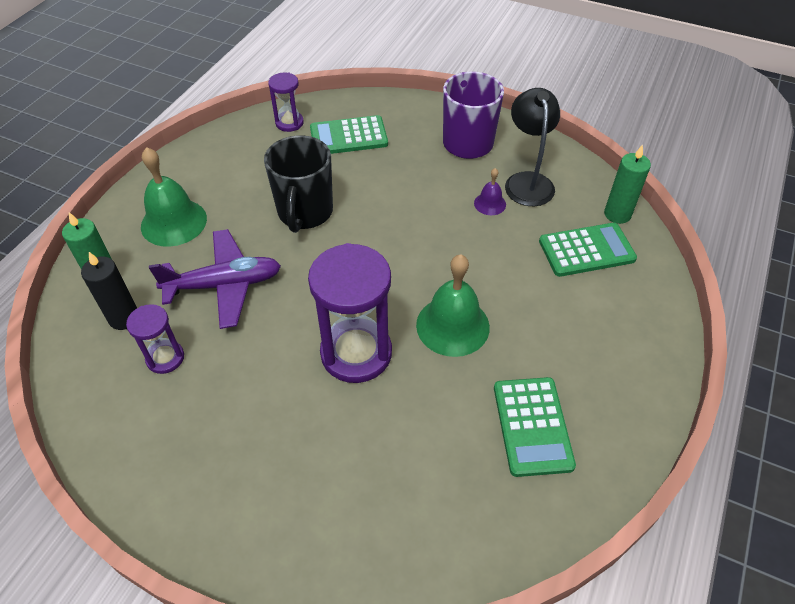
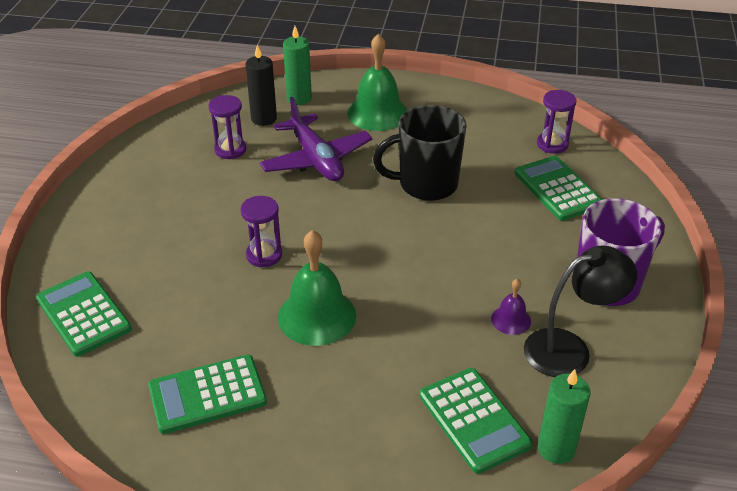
camera: 75 degrees right, 10 degrees down
(356, 353) = (264, 255): purple hourglass -> purple hourglass, size x0.52
(393, 536) = (83, 314): none -> green calculator

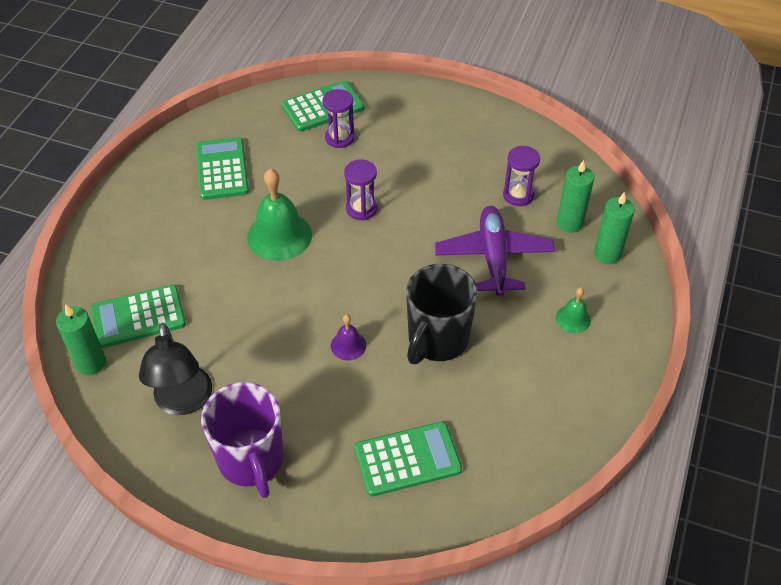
camera: 100 degrees right, 10 degrees up
(264, 119) = (569, 223): black candle -> green candle
(316, 159) = (493, 257): purple plane -> purple plane turned 105 degrees clockwise
(377, 113) = (573, 319): green bell -> green bell, size x0.50
(426, 184) = (437, 340): black mug -> black mug turned 150 degrees counterclockwise
(511, 320) = (232, 367): purple bell -> purple bell (348, 345)
(552, 144) = (492, 478): purple hourglass -> purple hourglass (339, 138)

